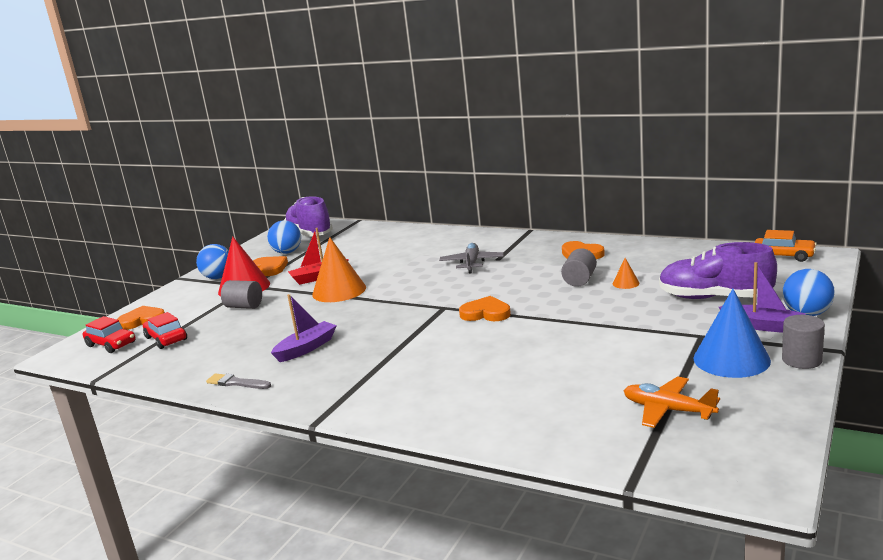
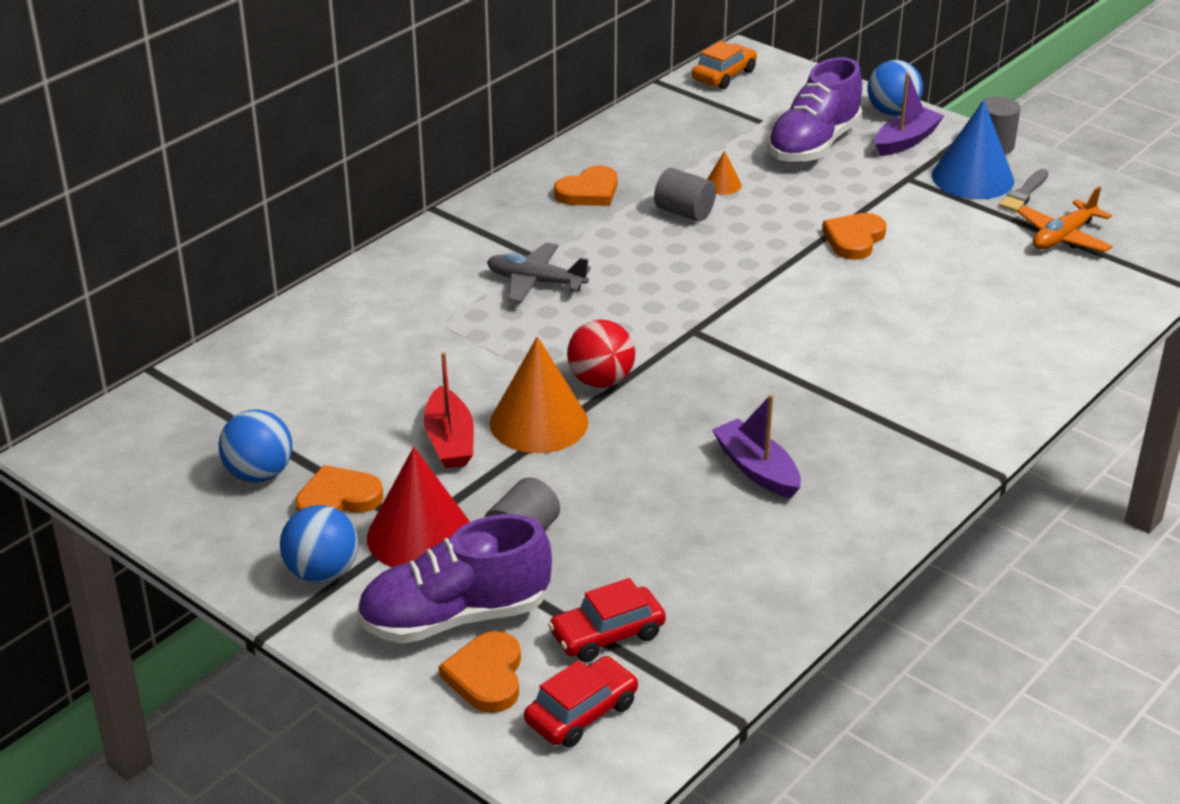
camera: 80 degrees left, 15 degrees up
(236, 383) = (840, 543): grey brush -> grey brush (1024, 193)
(309, 234) = (168, 438): purple shoe -> purple shoe (454, 617)
(382, 296) = (601, 381): none -> red ball
(486, 313) = (742, 300): orange heart -> orange heart (854, 239)

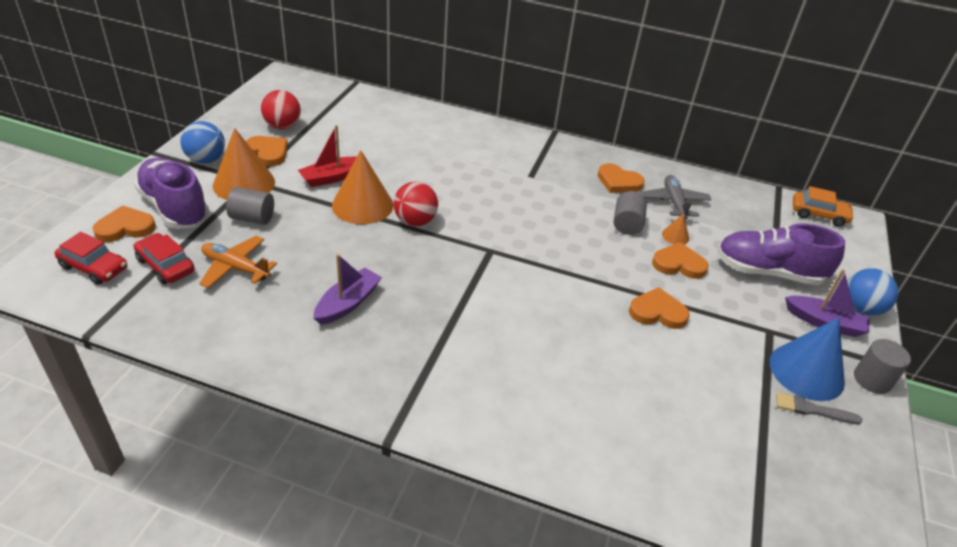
camera: 65 degrees right, 5 degrees up
(259, 474) = (282, 126): blue ball -> red ball
(420, 535) = (244, 183): red cone -> orange cone
(535, 282) = (504, 179): grey plane -> grey plane (674, 202)
(776, 199) = (678, 264): none -> orange heart
(1063, 237) = (764, 447): orange plane -> orange plane (235, 268)

